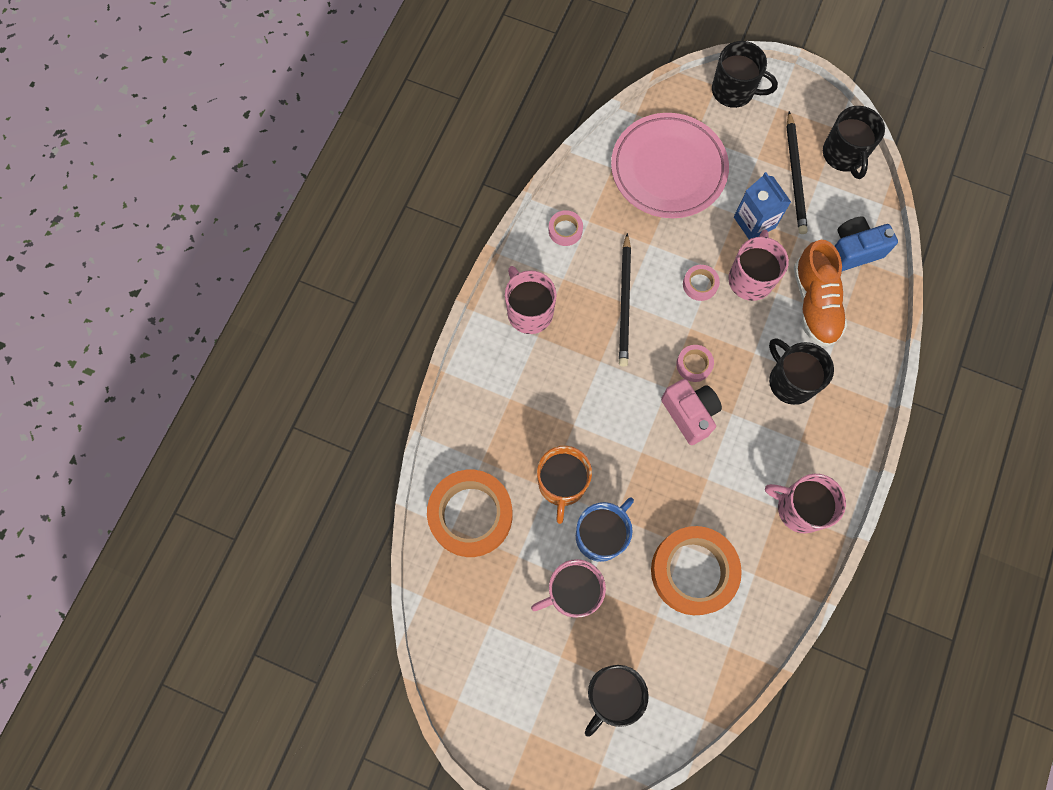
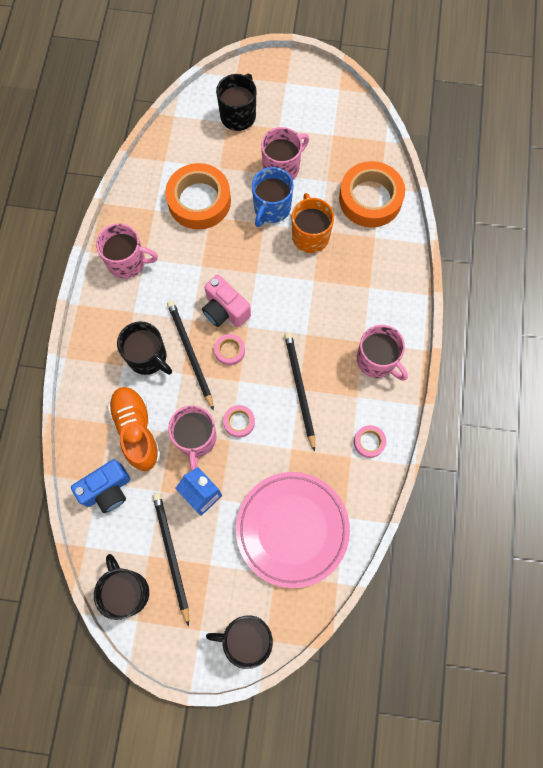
camera: 165 degrees right, 0 degrees up
(740, 373) = (190, 353): none -> black pencil

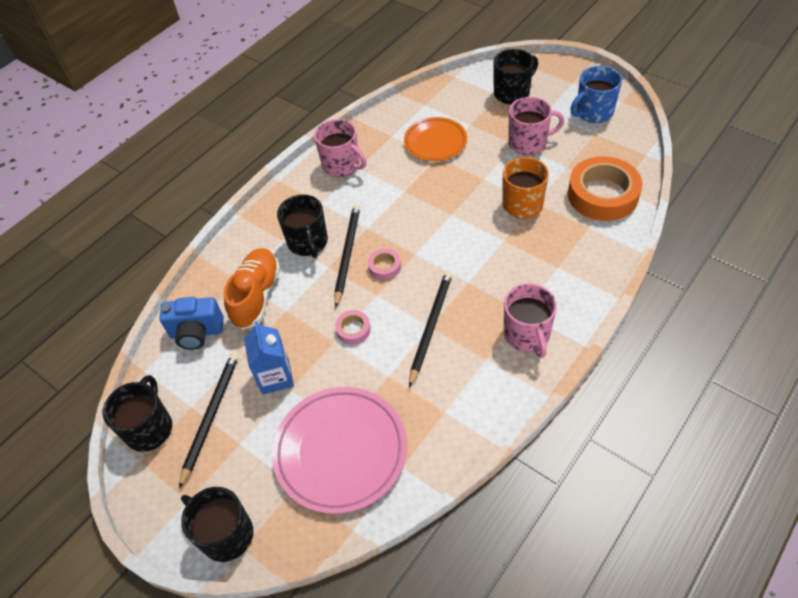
camera: 35 degrees right, 20 degrees down
(196, 439) = (303, 326): pink mug -> none
(199, 201) = (435, 142): orange tape -> orange plate
(225, 310) = (402, 233): pink camera -> none
(271, 208) = (498, 170): blue mug -> blue mug (593, 112)
(369, 442) = (473, 406): pink tape -> none

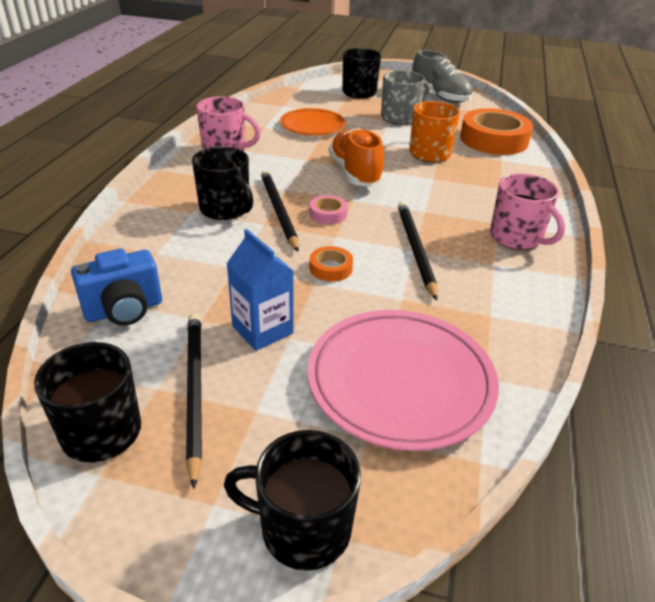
camera: 30 degrees left, 15 degrees down
(256, 296) = (189, 262): orange shoe -> orange shoe (355, 173)
(353, 329) = (330, 268): pink tape -> orange tape
(528, 142) = (400, 117): pink mug -> grey mug
(593, 112) = (439, 96): blue mug -> grey shoe

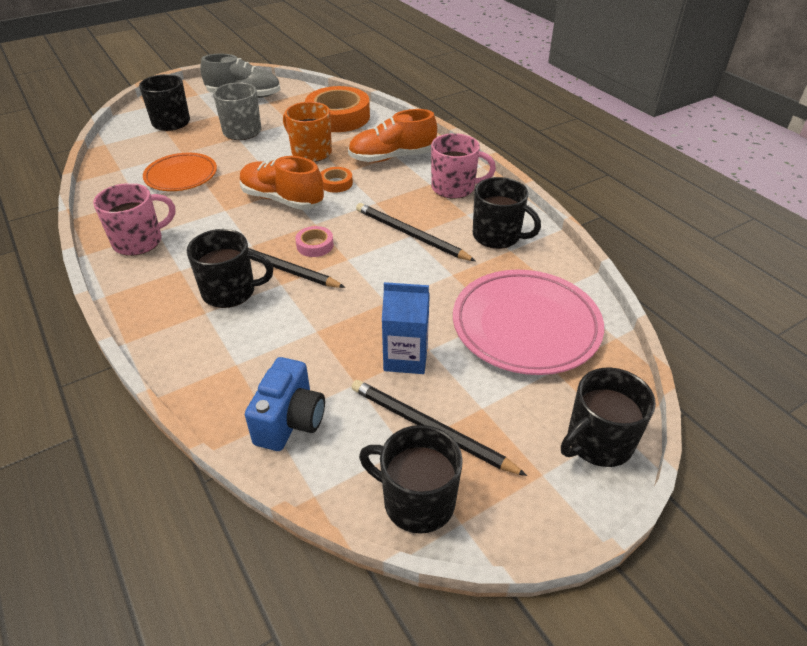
camera: 45 degrees left, 5 degrees up
(330, 268) = (380, 284): orange tape -> orange tape (336, 183)
(494, 188) = (392, 157): none -> orange shoe
(496, 297) = (497, 236): none -> black mug

